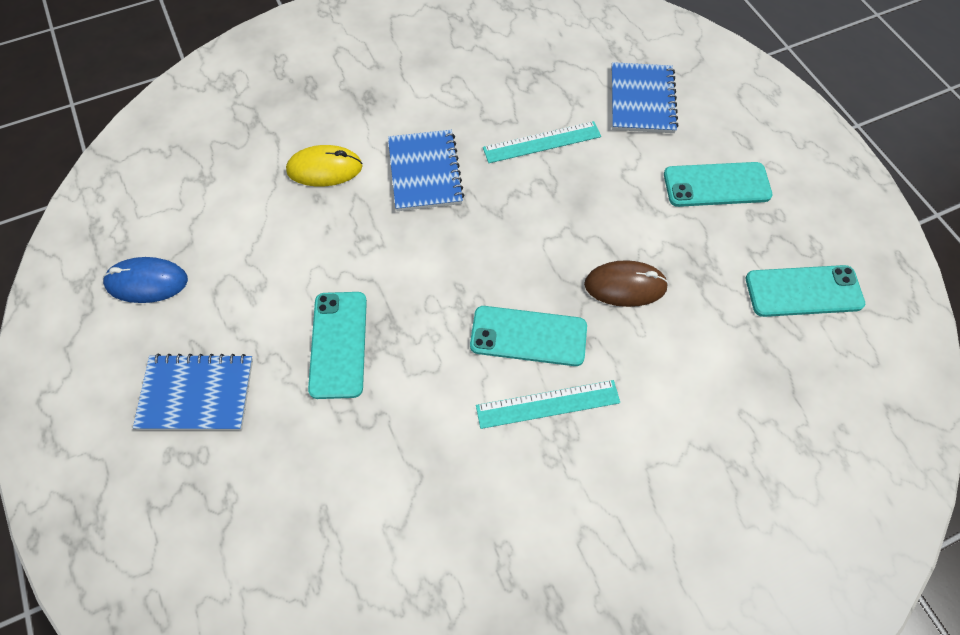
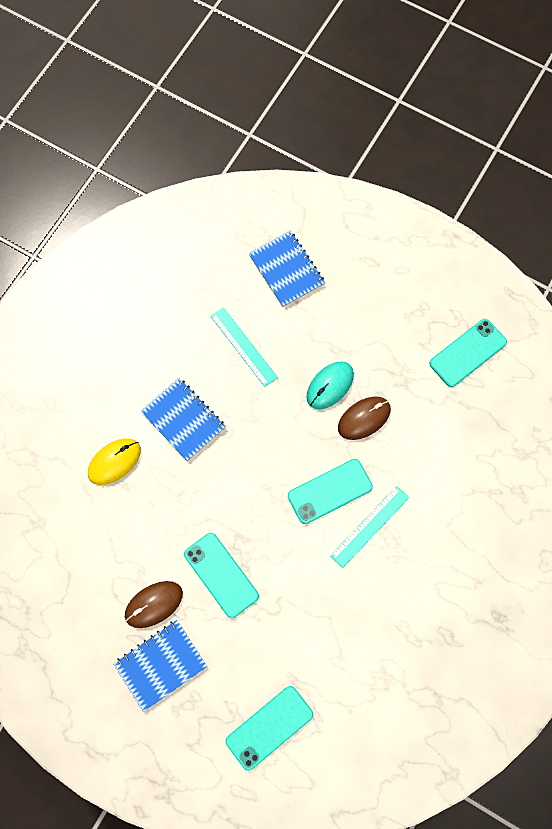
camera: 35 degrees left, 10 degrees up
(147, 282) = (65, 619): blue mouse -> none
(244, 326) = (154, 604): none -> brown mouse
(542, 142) = (243, 346): turquoise ruler -> turquoise ruler turned 75 degrees counterclockwise
(609, 230) = (330, 386): none -> turquoise mouse
(716, 185) = (374, 308): turquoise phone -> turquoise phone (269, 727)

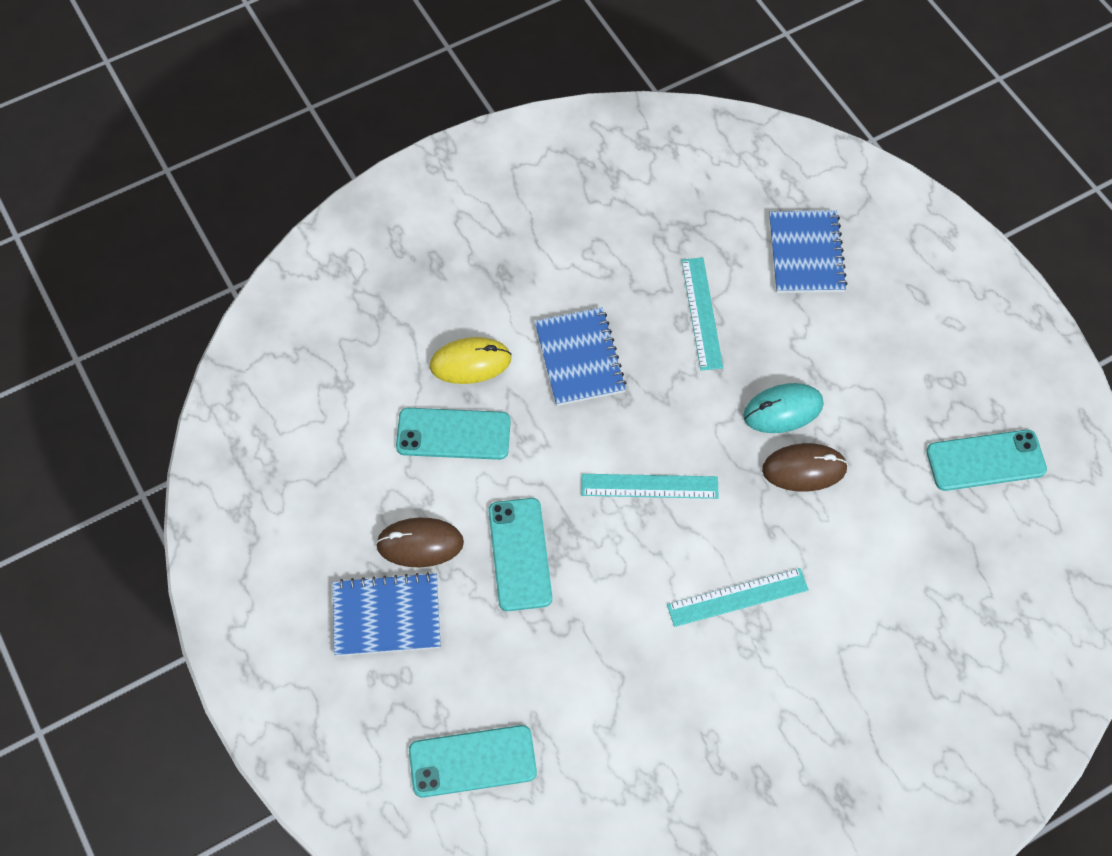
camera: 30 degrees right, 10 degrees down
(276, 483) = (649, 486): none -> turquoise ruler
(330, 491) = (711, 530): turquoise phone -> turquoise phone (453, 434)

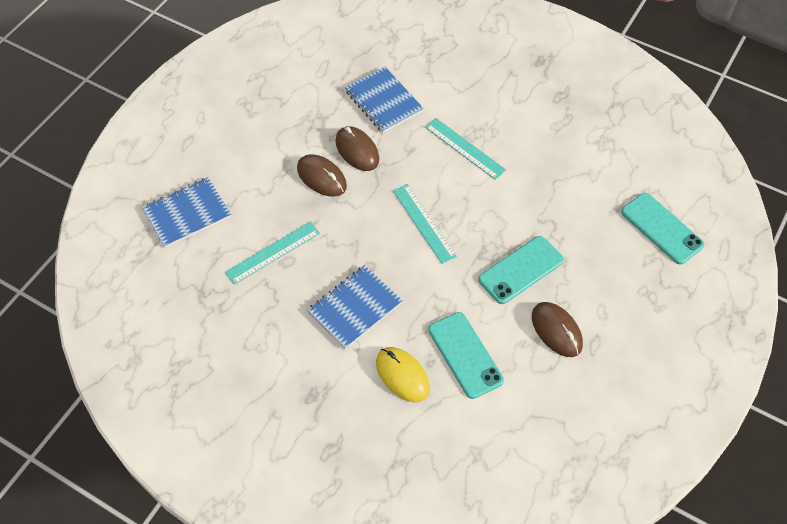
camera: 120 degrees left, 5 degrees down
(386, 616) = (617, 322): blue notebook -> blue notebook (383, 101)
(783, 410) = (321, 177): turquoise mouse -> brown mouse
(985, 460) = (293, 70): turquoise phone -> none

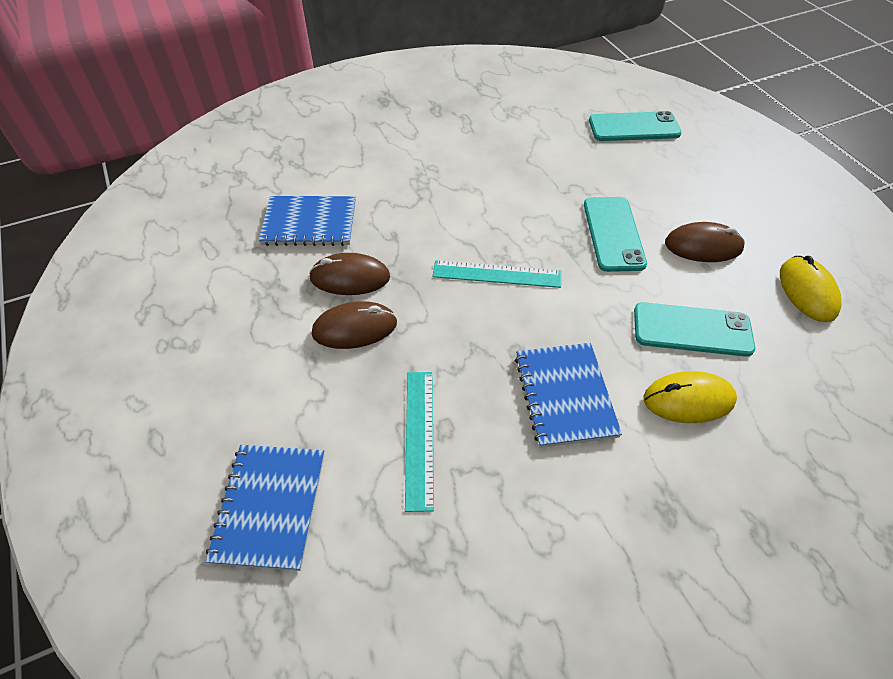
camera: 55 degrees left, 5 degrees down
(464, 148) = (432, 197): turquoise ruler -> none
(564, 414) = (807, 291): none -> yellow mouse

